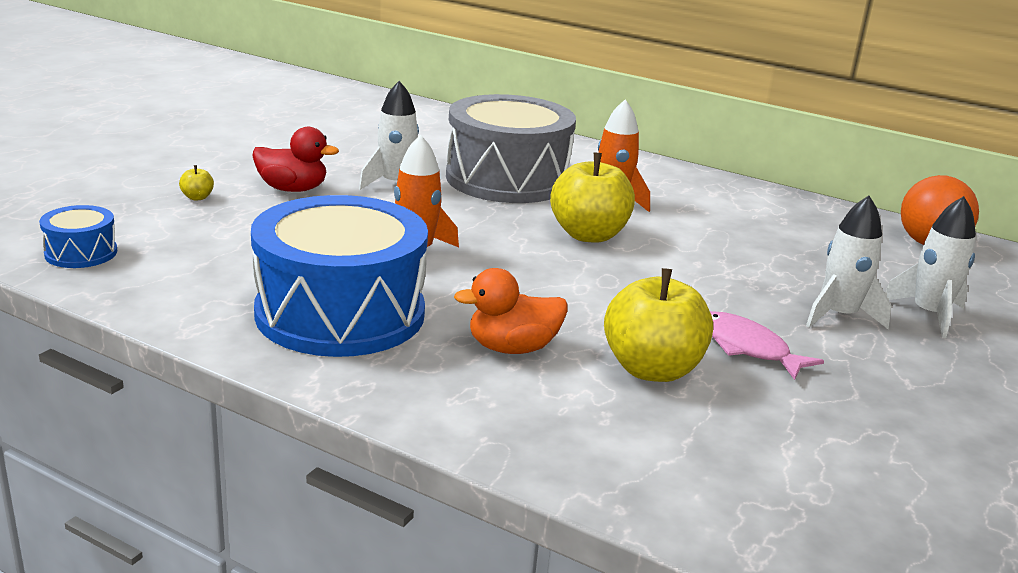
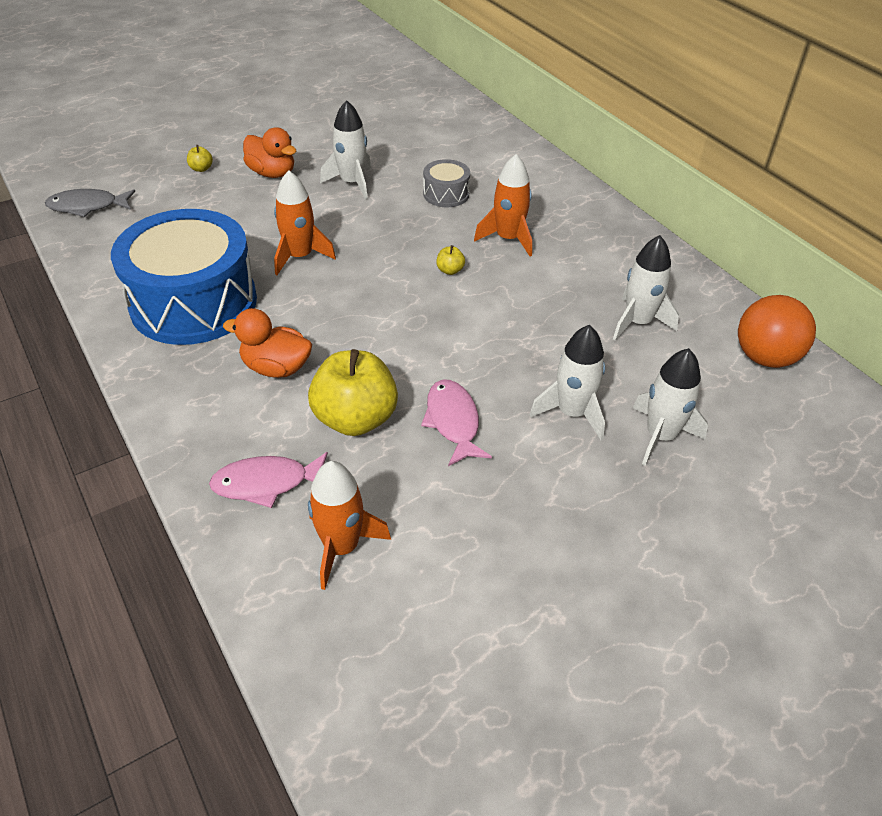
camera: 30 degrees right, 20 degrees up
(81, 253) = (87, 206): blue drum -> grey fish
(292, 189) = (272, 173): red duck -> orange duck
(507, 179) = (446, 194): grey drum -> grey drum, size x0.43
(588, 235) = (450, 270): yellow apple -> yellow apple, size x0.40
(633, 448) = (266, 483): none -> pink fish
(779, 477) = (341, 547): none -> orange rocket
(804, 241) = (638, 322): none -> white rocket

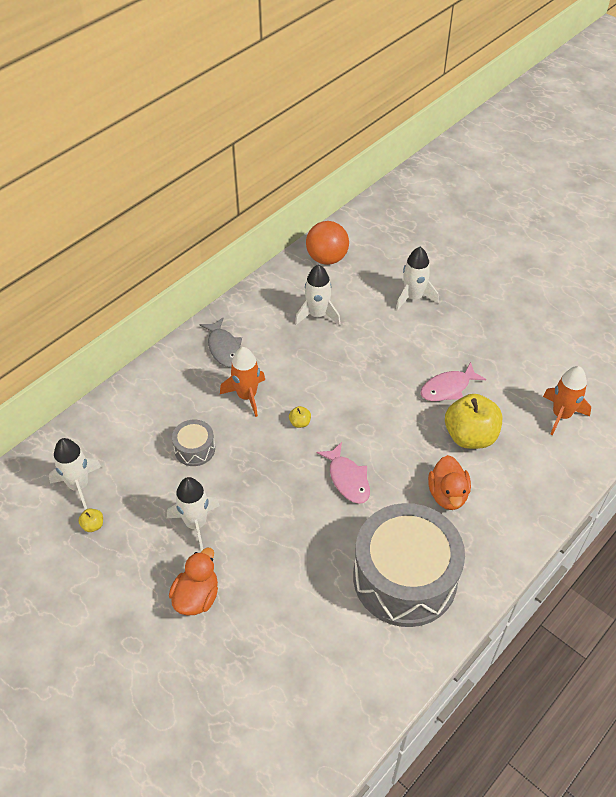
camera: 105 degrees left, 5 degrees up
(87, 206) = (305, 745): grey fish -> grey fish (223, 348)
(194, 302) = (405, 578): blue drum -> grey drum
(201, 169) = (205, 667): yellow apple -> yellow apple (93, 525)
(266, 483) = (541, 464): pink fish -> pink fish (347, 479)
(300, 257) = (319, 526): orange rocket -> none
(572, 413) = (414, 336): white rocket -> white rocket (79, 485)

